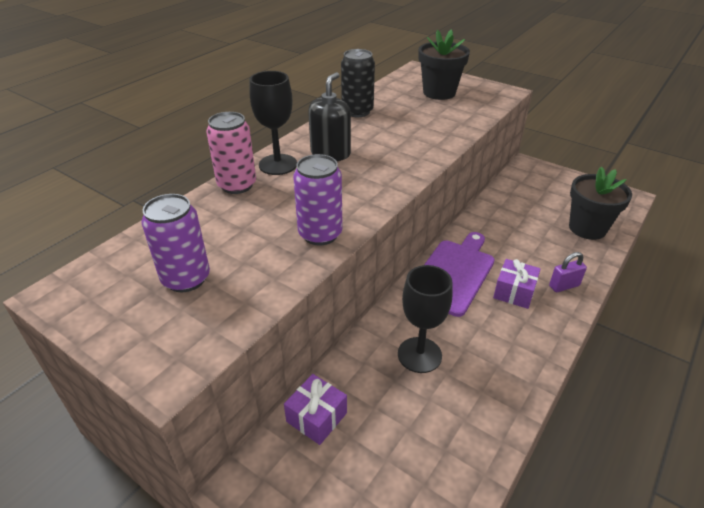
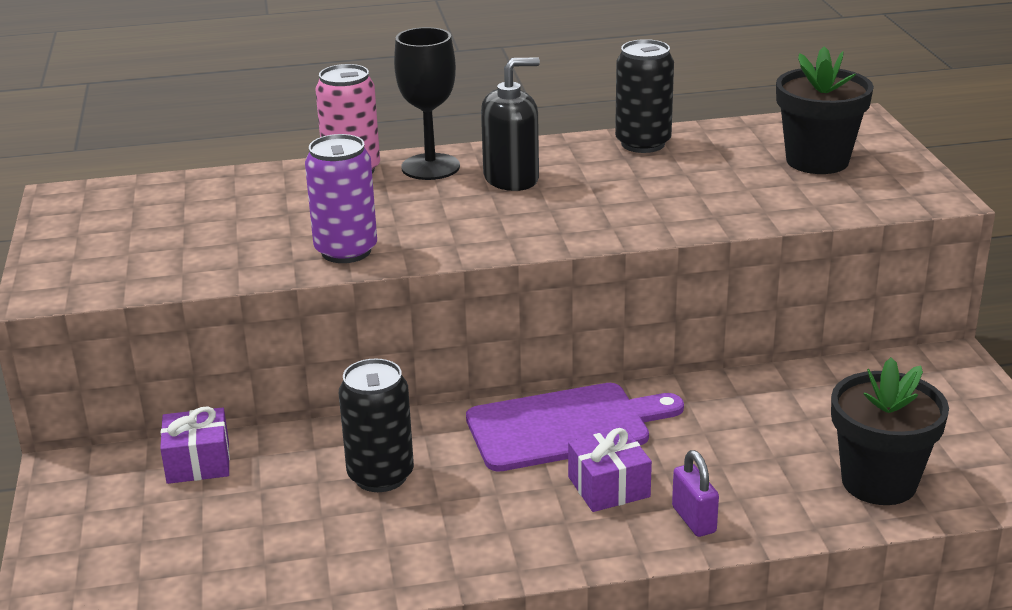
camera: 45 degrees right, 10 degrees down
(186, 279) = (169, 231): purple can -> none
(419, 355) = (380, 476): black goblet -> black can
(564, 286) = (693, 520): purple padlock -> purple padlock turned 45 degrees clockwise

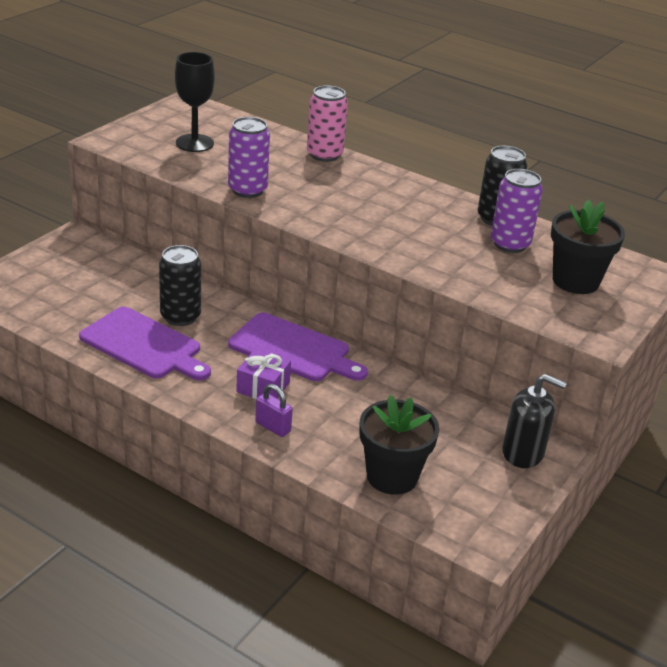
camera: 40 degrees right, 5 degrees up
(198, 462) = (124, 264): purple gift -> none
(398, 537) = (144, 345): none -> purple cutting board
(430, 167) = (363, 172): black goblet -> black goblet (194, 143)
(511, 179) = (390, 199): black soap dispenser -> black soap dispenser (523, 452)
(693, 520) = (273, 427): purple padlock -> purple padlock turned 75 degrees counterclockwise
(701, 159) = (510, 244): none -> purple can

